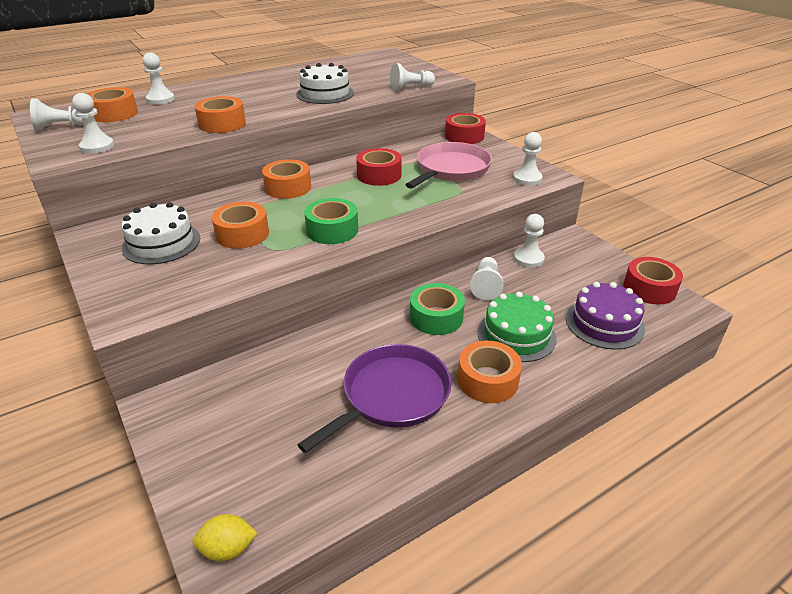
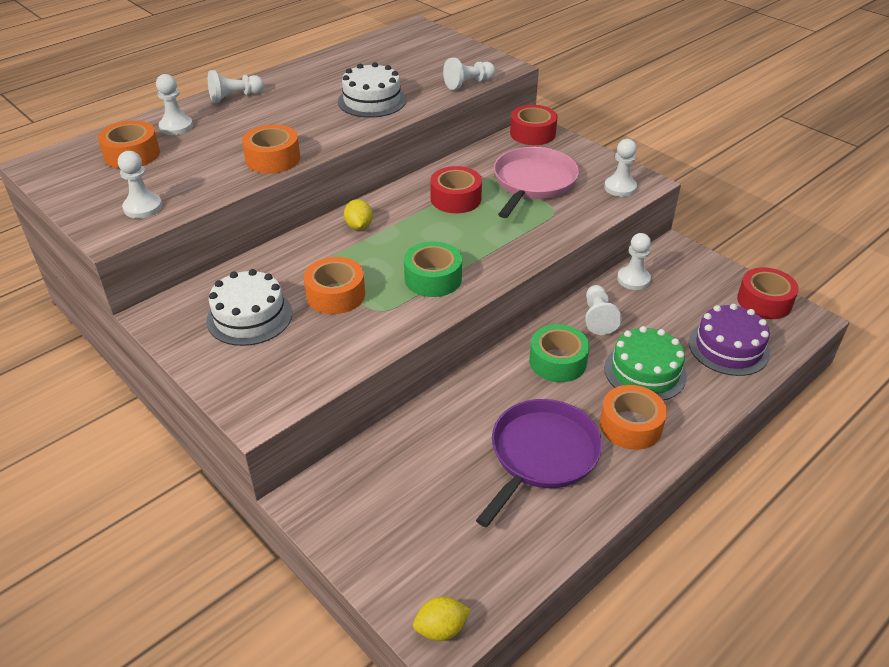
camera: 10 degrees left, 5 degrees up
(61, 127) = (79, 181): white pawn -> white pawn (235, 97)
(288, 187) = (359, 226): orange tape -> yellow lemon

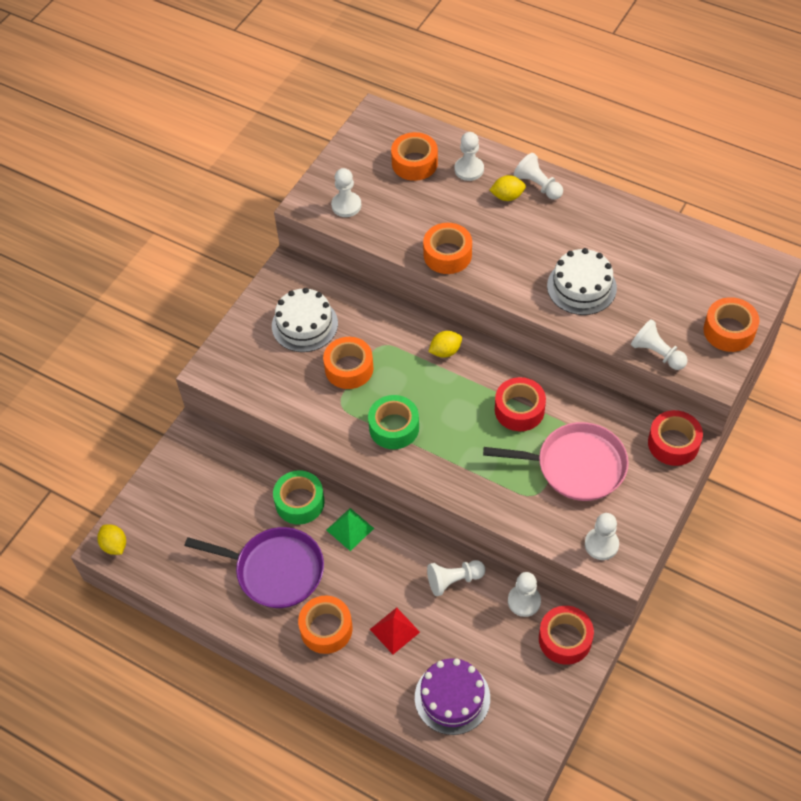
camera: 75 degrees right, 15 degrees up
(232, 114) = (507, 196): none -> yellow lemon
(465, 52) = (729, 331): none -> orange tape
(510, 379) = (350, 529): none -> green pyramid
(557, 361) = (384, 559): green tape -> green tape (300, 502)
(645, 371) = (394, 630): green cake -> red pyramid
(764, 301) = (536, 726): red tape -> red tape (565, 639)

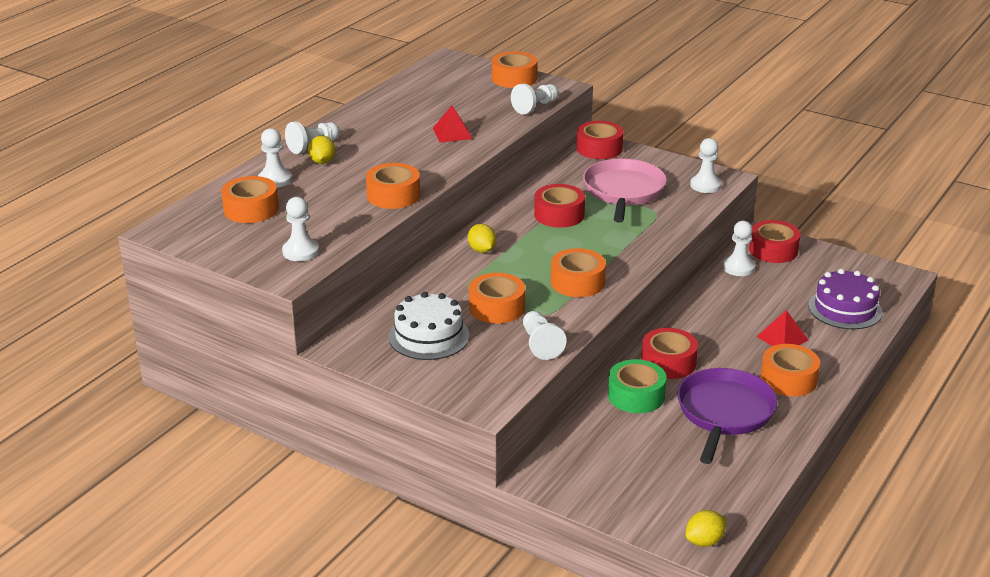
camera: 90 degrees left, 25 degrees down
(350, 529) = (668, 362): green pyramid -> red tape
(394, 427) = (577, 282): green tape -> orange tape
(454, 580) = (722, 303): white pawn -> white pawn (540, 344)
(581, 287) = (452, 133): white cake -> red pyramid

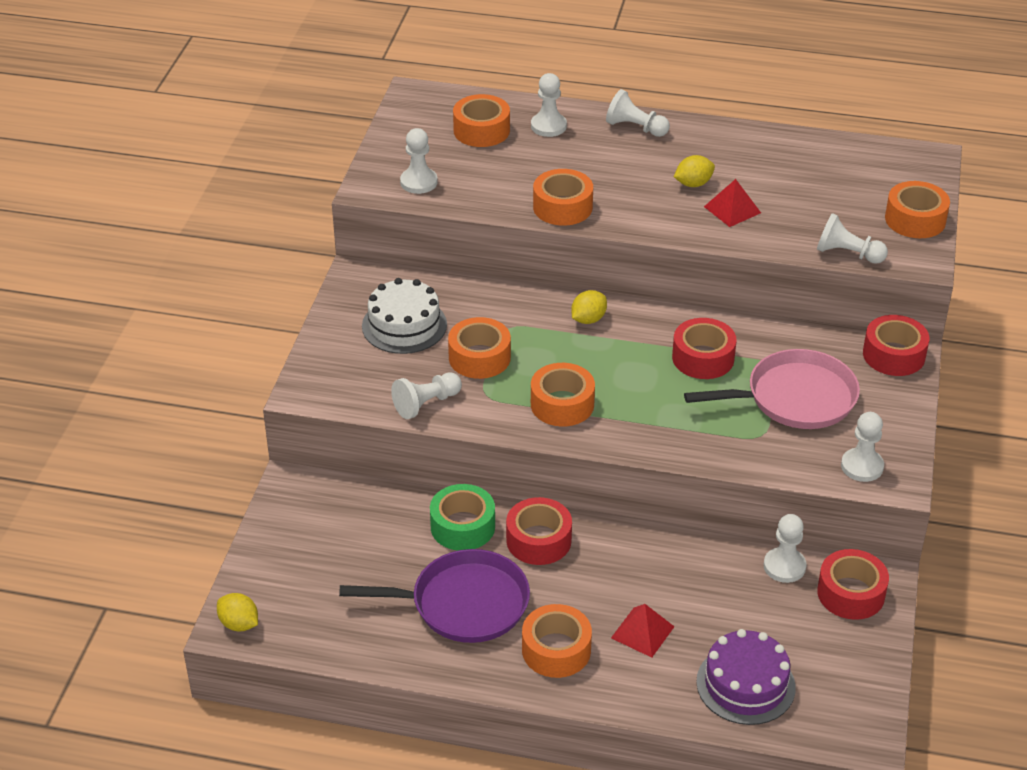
camera: 70 degrees right, 10 degrees up
(322, 162) = (605, 143): yellow lemon -> yellow lemon (693, 184)

